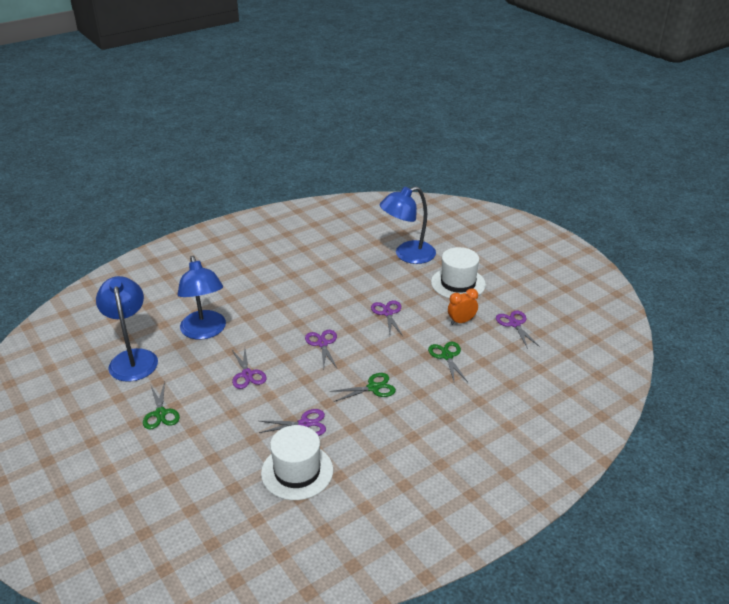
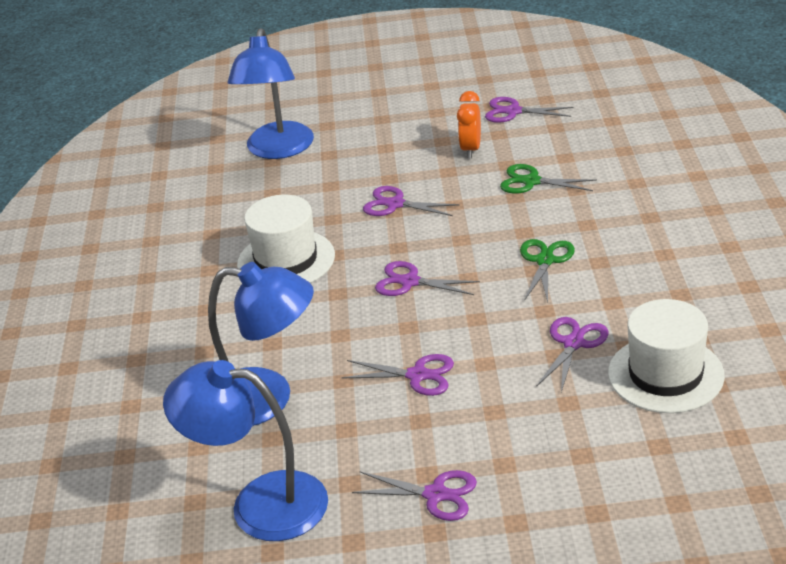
camera: 55 degrees left, 0 degrees up
(160, 413) = (435, 494): green scissors -> purple scissors
(458, 283) = (387, 128): white hat -> white hat (286, 260)

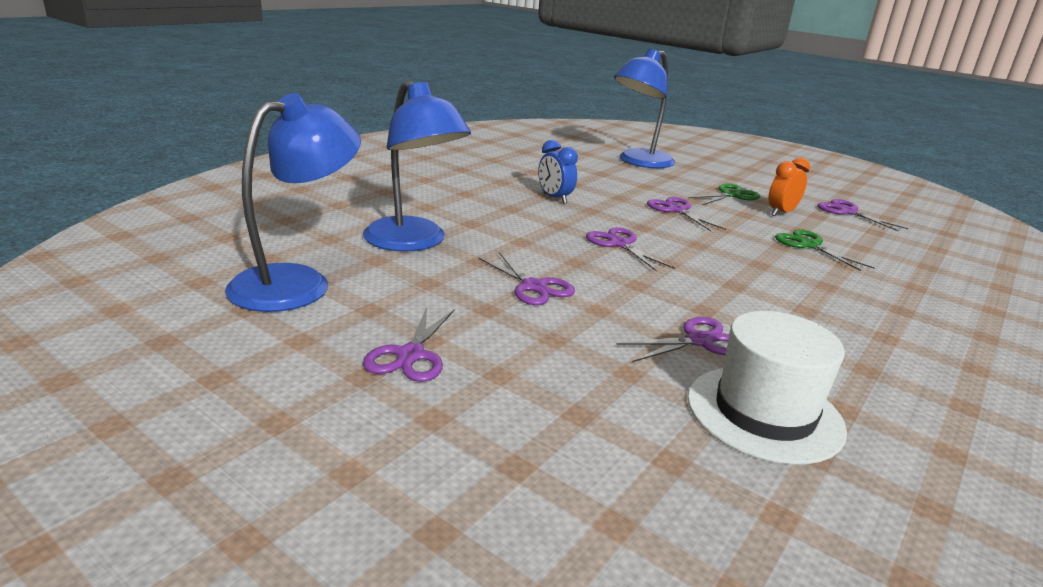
camera: 35 degrees right, 10 degrees down
(260, 503) = (297, 282): blue lamp -> blue lamp turned 75 degrees clockwise
(286, 260) = (554, 198): white hat -> blue clock
(435, 494) = (410, 355): purple scissors -> purple scissors turned 45 degrees clockwise
(545, 261) = (753, 285): green scissors -> green scissors (731, 195)

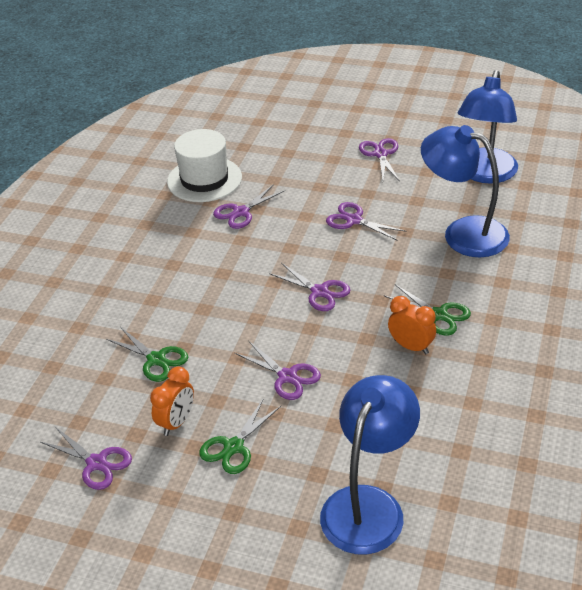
camera: 165 degrees right, 15 degrees up
(511, 205) = (438, 315): none -> green scissors
(554, 198) = (411, 346): blue clock -> orange clock

